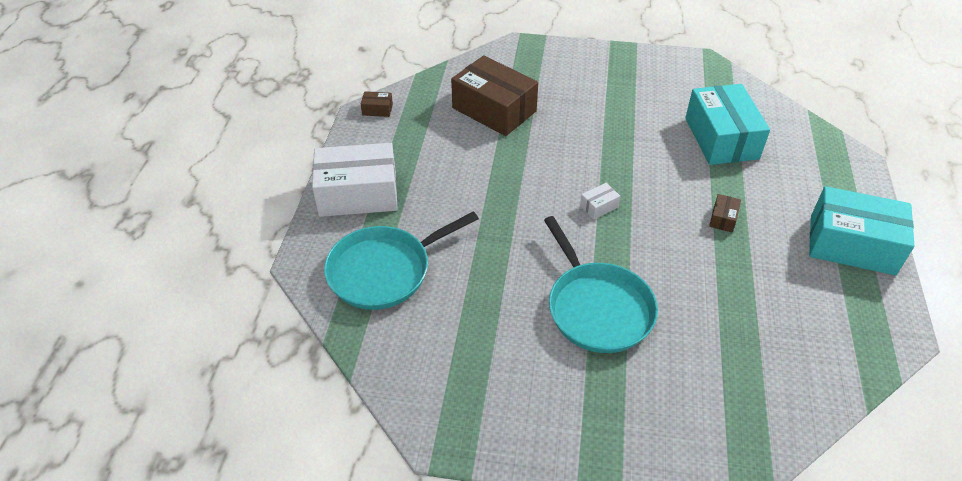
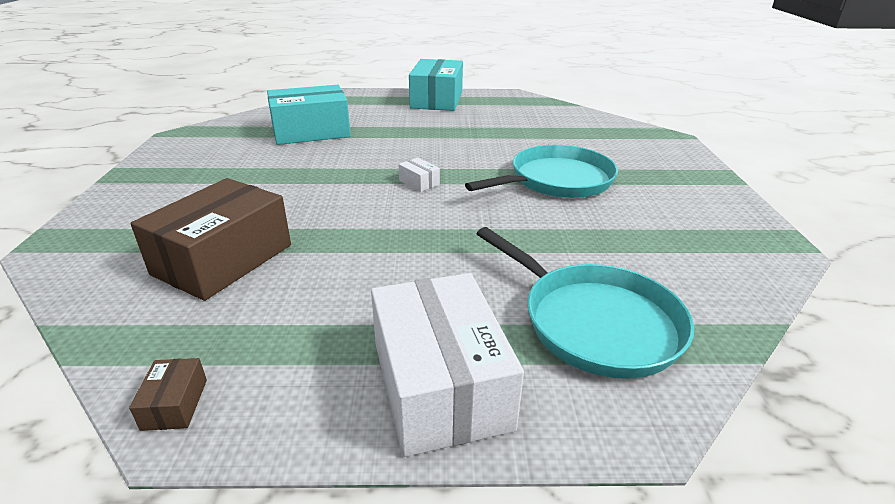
camera: 100 degrees left, 15 degrees down
(723, 218) = (421, 134): brown box -> none

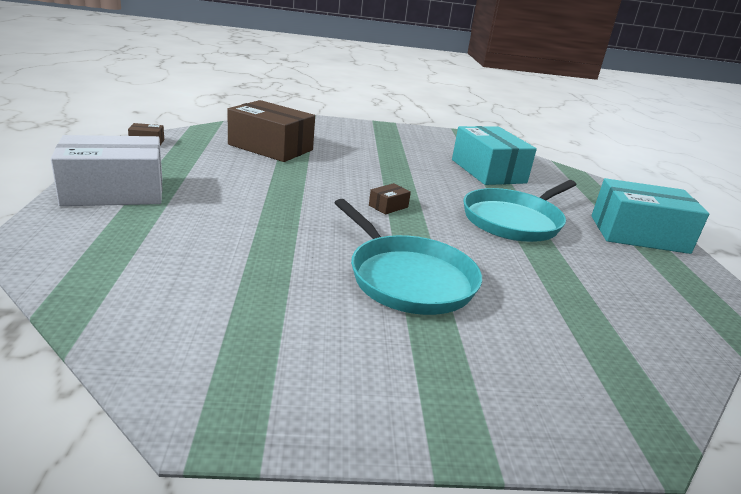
camera: 85 degrees right, 5 degrees down
(419, 182) = (388, 206): white box -> brown box
(595, 322) = (137, 249): turquoise pan -> turquoise pan (514, 220)

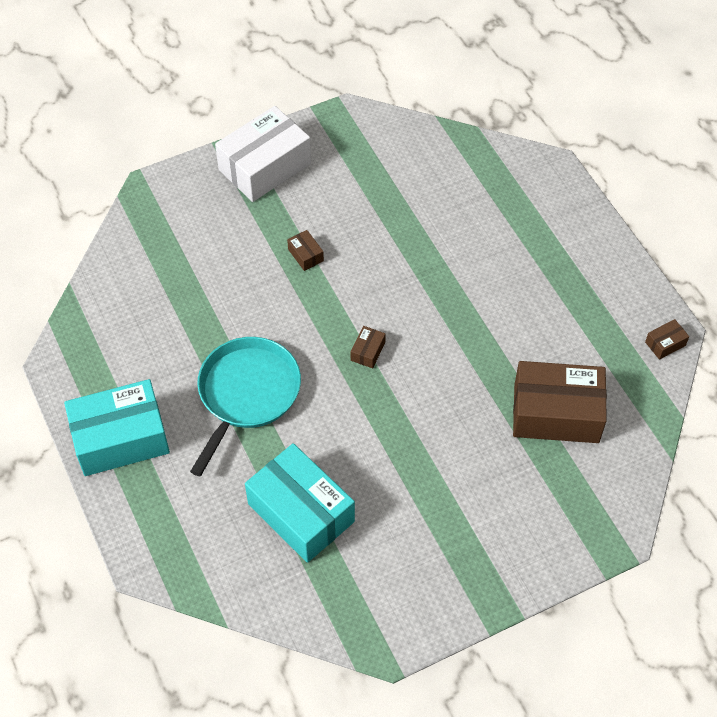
camera: 160 degrees right, 30 degrees up
(114, 191) = (580, 245): white box -> white box (265, 167)
(408, 278) = (305, 255): turquoise pan -> brown box

